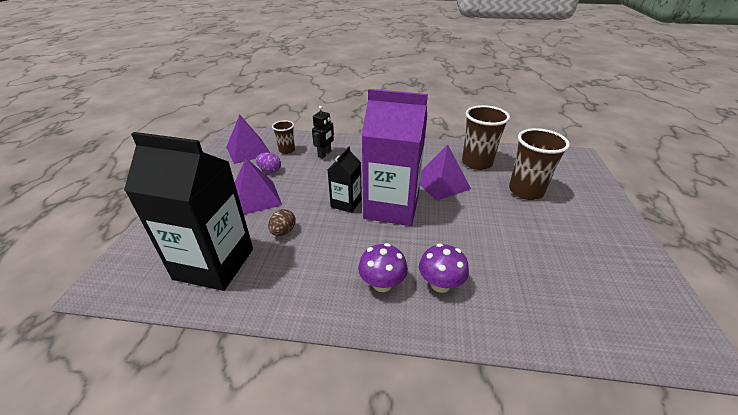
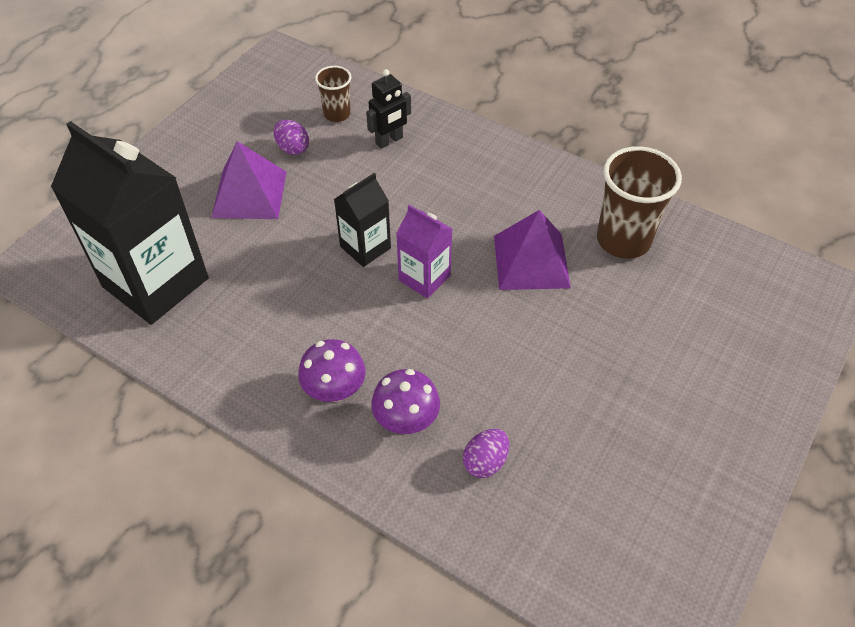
camera: 25 degrees right, 15 degrees up
(248, 150) = (281, 97): purple pyramid -> none
(283, 231) = (257, 265): brown egg -> none
(391, 207) = (424, 278): purple carton -> purple carton, size x0.50
(506, 289) = (485, 462): none -> purple egg
(526, 191) = (657, 324): brown cup -> none

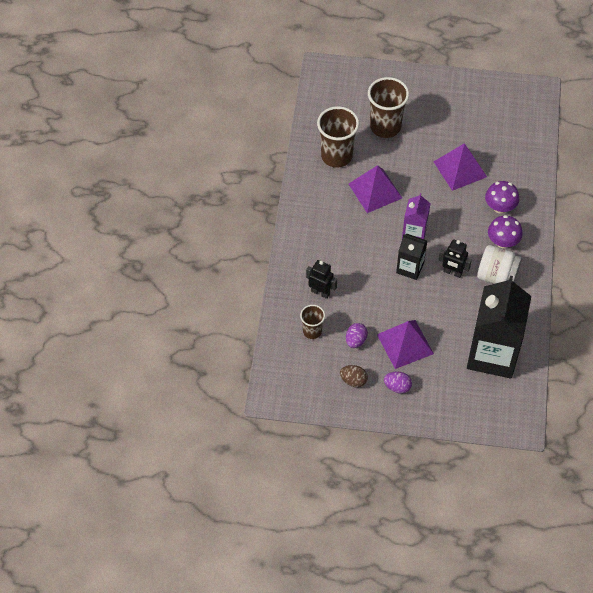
camera: 115 degrees left, 5 degrees up
(239, 126) = (353, 381): none -> brown egg
(278, 350) = (497, 276): none -> white jar
(323, 295) = (452, 272): none -> black robot
(485, 462) = (501, 170): purple egg -> purple egg (397, 387)
(520, 396) = (460, 169): none -> purple pyramid
(661, 326) = (385, 127): none -> brown cup

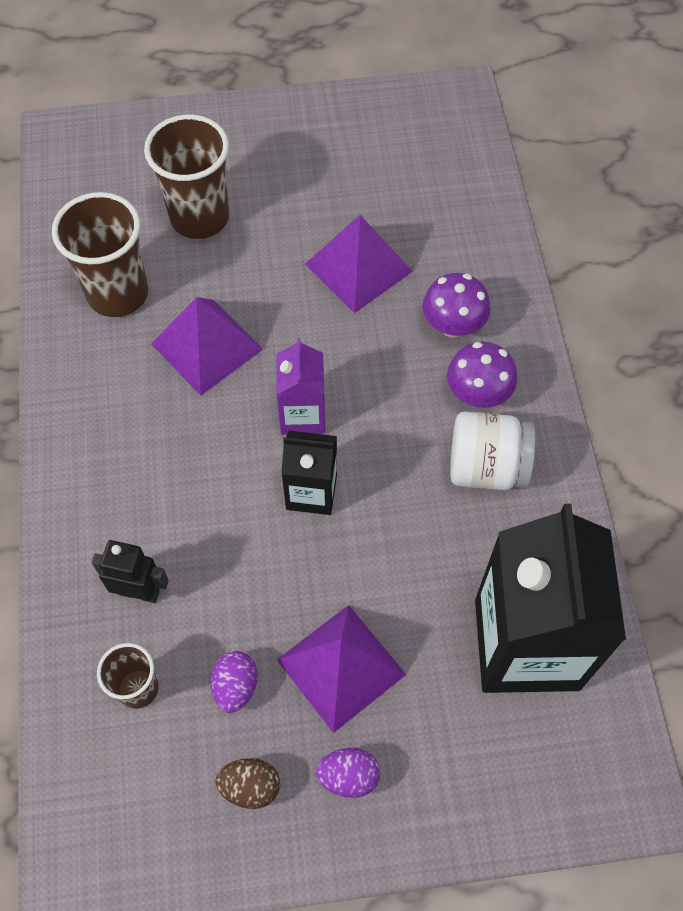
camera: 15 degrees left, 5 degrees up
(452, 272) = (398, 481): black robot -> none

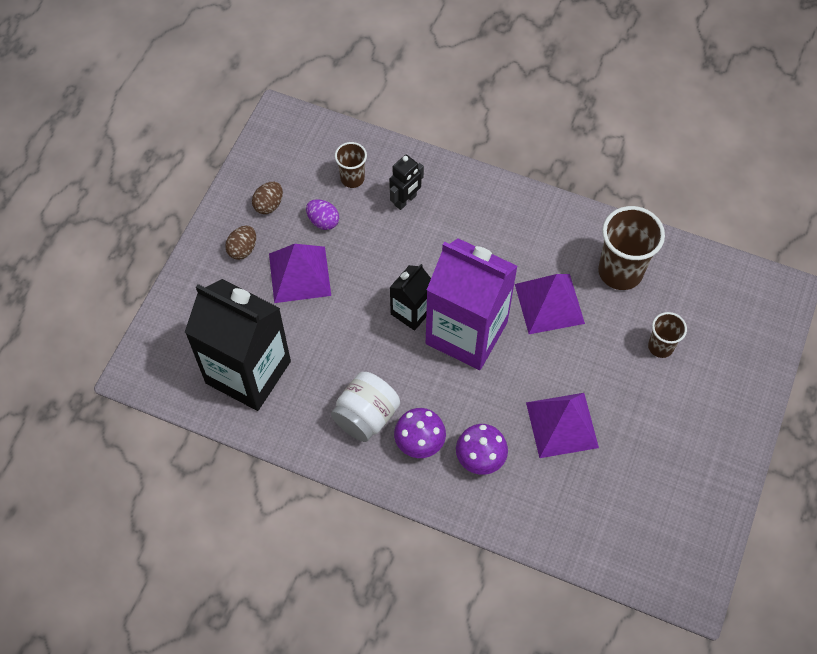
camera: 120 degrees right, 0 degrees up
(199, 217) = (660, 346): brown cup -> brown cup, size x0.56
(302, 415) = (466, 333): purple carton -> purple carton, size x2.00
(348, 776) = (243, 249): purple egg -> brown egg

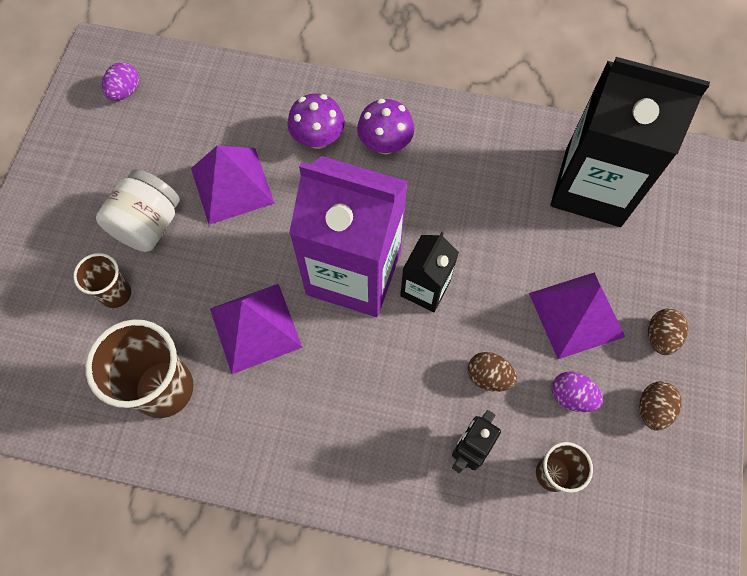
camera: 170 degrees right, 5 degrees up
(366, 416) = (448, 161): white jar -> white jar (148, 225)
(379, 243) = (488, 377): none -> brown egg
(662, 540) = (125, 91): none -> purple egg

